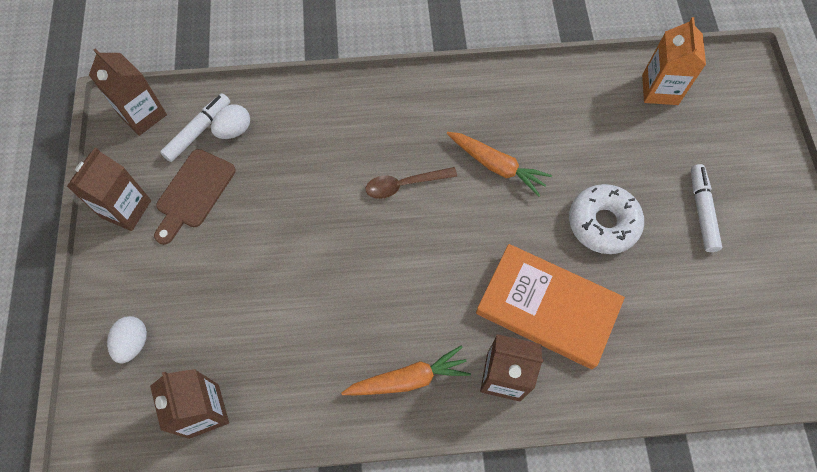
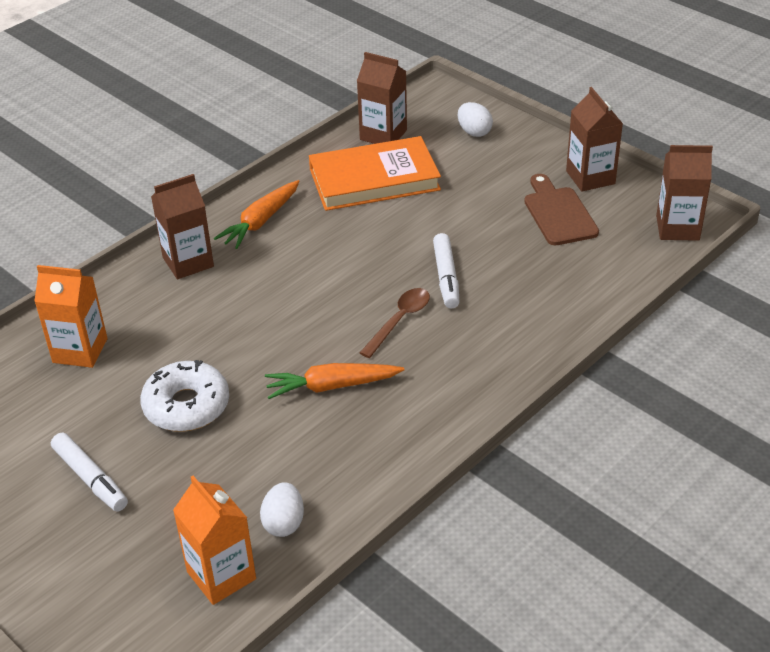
camera: 140 degrees right, 25 degrees down
(198, 131) = (618, 246): white marker -> white marker (446, 277)
(234, 130) = (591, 265): white egg -> white egg (284, 523)
(547, 307) = (188, 319): orange book -> orange book (374, 179)
(649, 339) = (80, 350): none -> orange carton

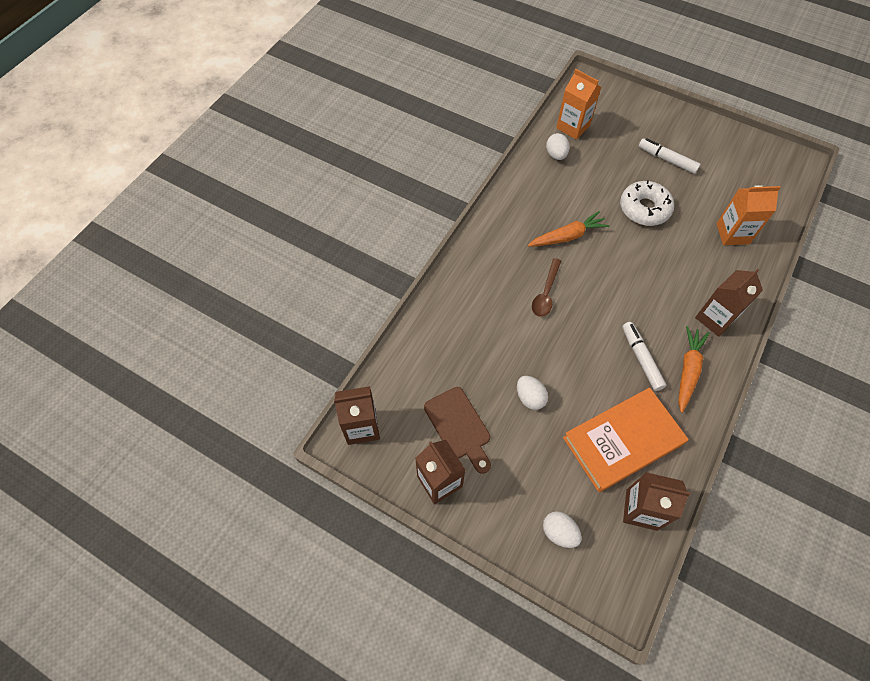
camera: 165 degrees right, 20 degrees up
(446, 277) = (527, 339): white marker -> white marker (641, 359)
(465, 225) = (530, 398): none -> white egg

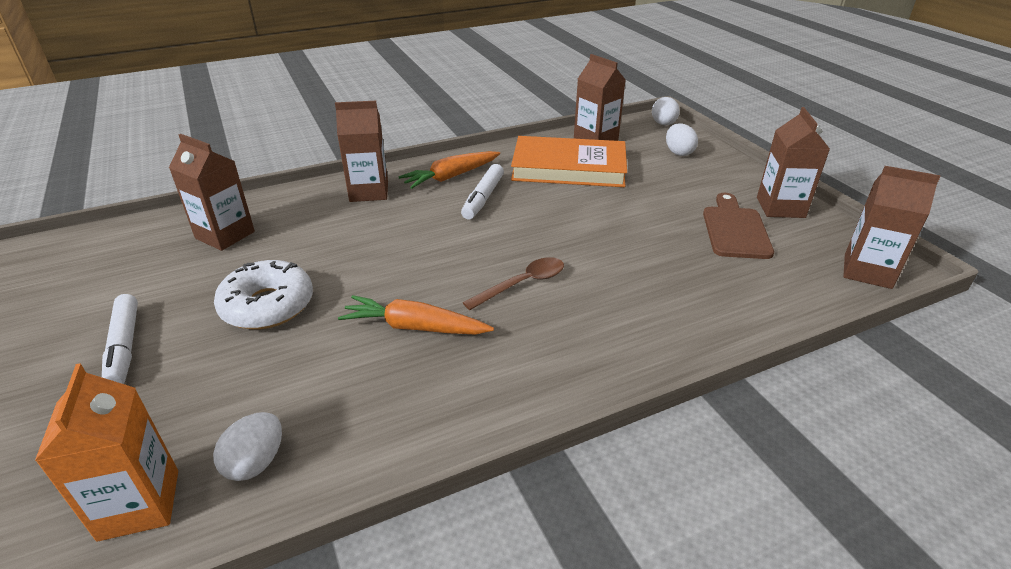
camera: 145 degrees left, 25 degrees down
(530, 398) = (634, 218): white egg -> white egg (663, 124)
(732, 233) = (225, 235): orange carton -> brown carton

